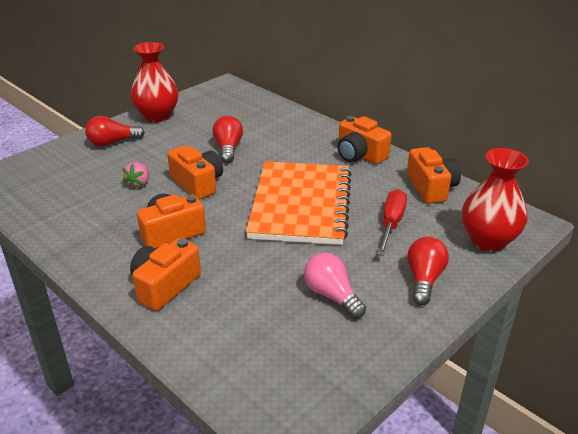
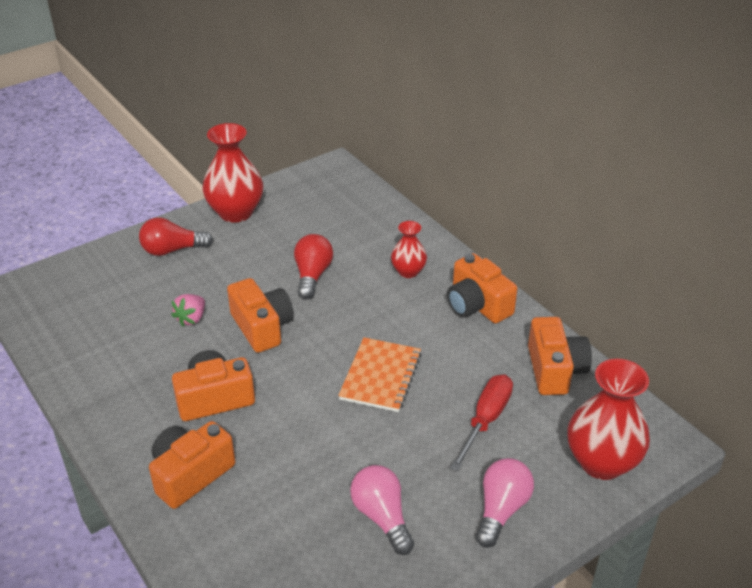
camera: 10 degrees right, 5 degrees up
(301, 140) = (408, 271): none -> red vase
(301, 205) = (380, 376): orange notebook -> orange notebook, size x0.54
(424, 279) = (501, 509): red light bulb -> pink light bulb

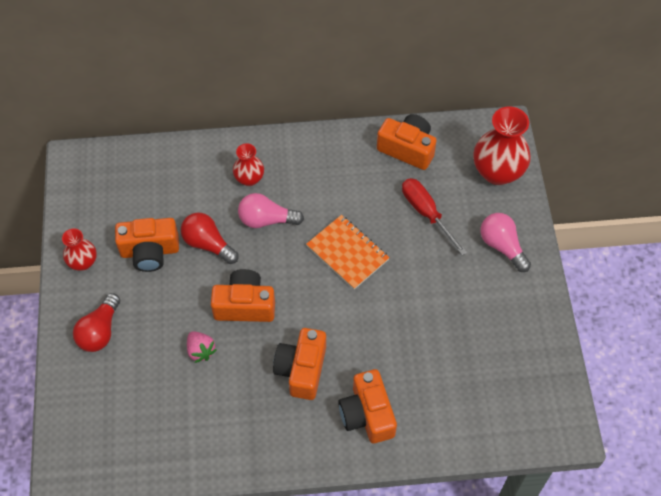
camera: 60 degrees left, 20 degrees up
(236, 212) = (83, 262): red vase -> red vase, size x0.56
(382, 517) = (470, 314): pink light bulb -> pink light bulb (266, 220)
(477, 305) = (316, 156): orange camera -> orange camera (150, 251)

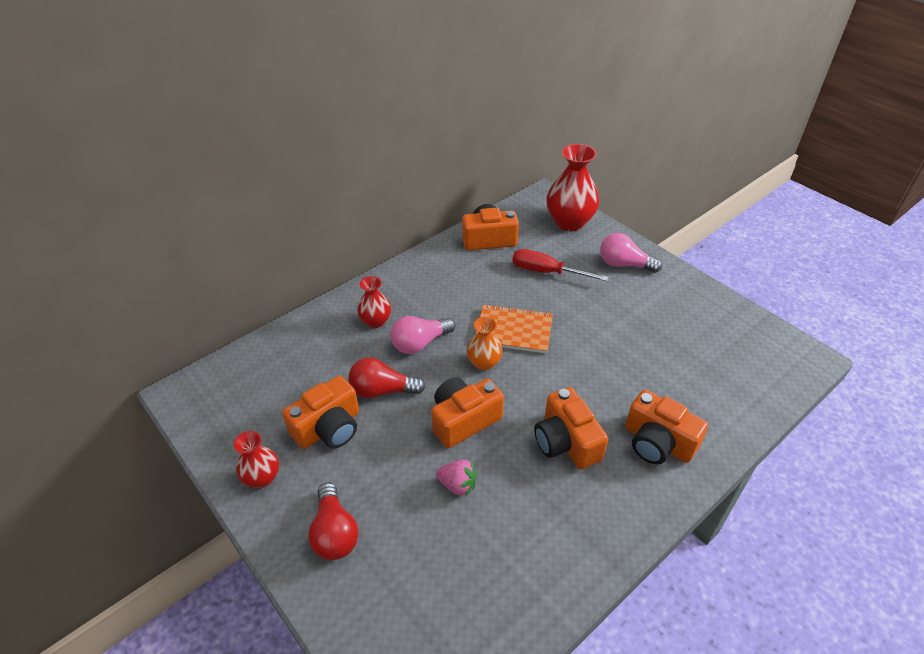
camera: 35 degrees left, 15 degrees down
(299, 267) = (484, 362): none -> orange vase

